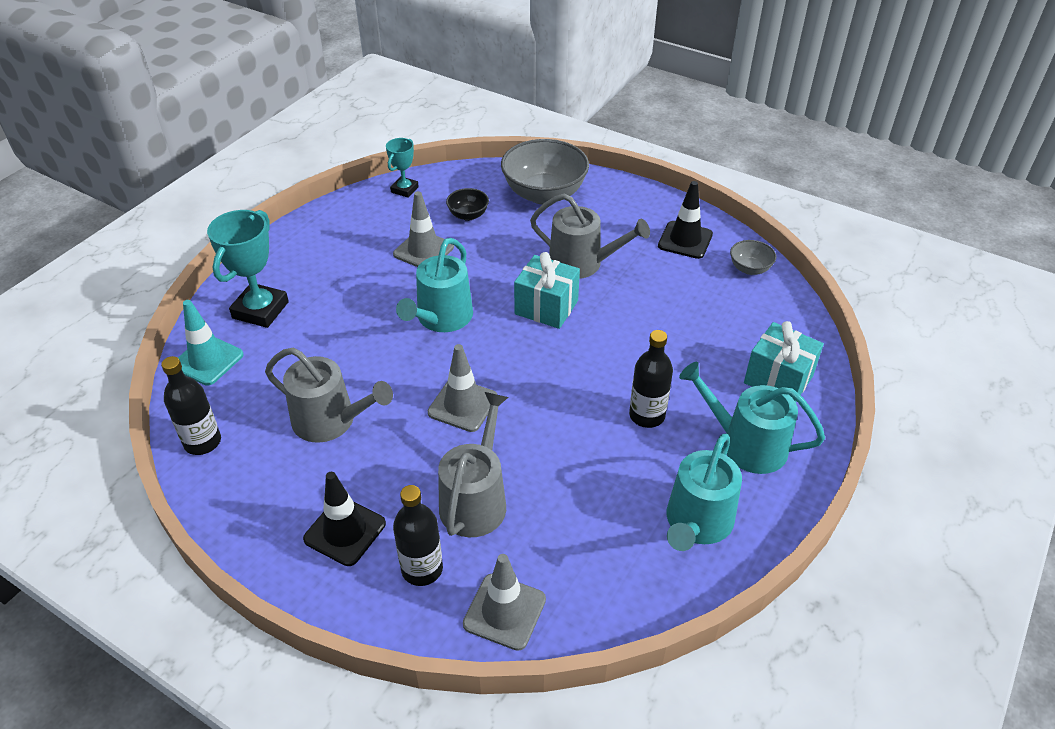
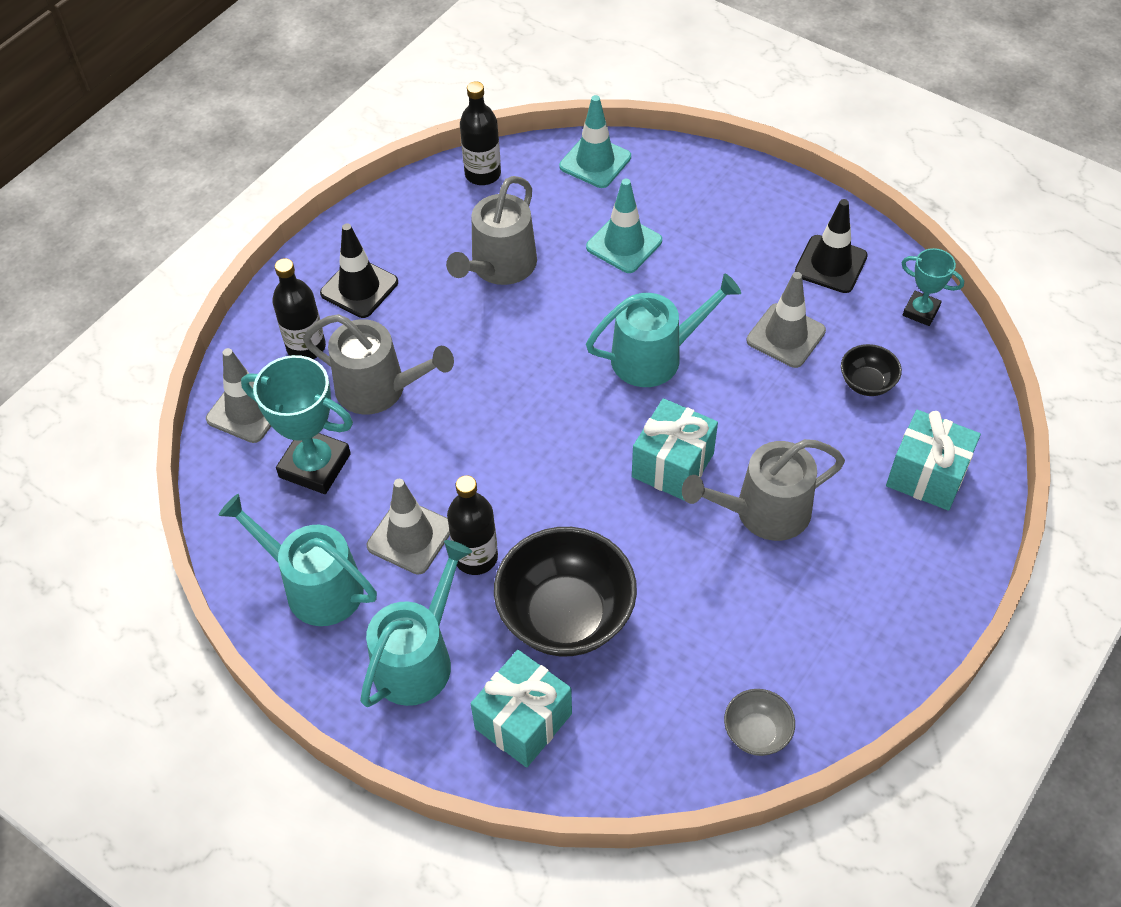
camera: 95 degrees right, 10 degrees up
(260, 310) = (673, 193): turquoise trophy -> turquoise trophy (315, 465)
(315, 339) = (624, 244): none -> turquoise traffic cone
(441, 318) = (655, 356): turquoise watering can -> turquoise watering can turned 135 degrees clockwise
(463, 405) = (511, 378): grey traffic cone -> grey traffic cone (410, 537)
(544, 194) = (926, 475): grey bowl -> turquoise gift
(582, 263) = (764, 512): grey watering can -> grey watering can turned 45 degrees clockwise
(685, 240) = (823, 653): black traffic cone -> black traffic cone (830, 264)
(687, 360) = (566, 615): none -> black bowl

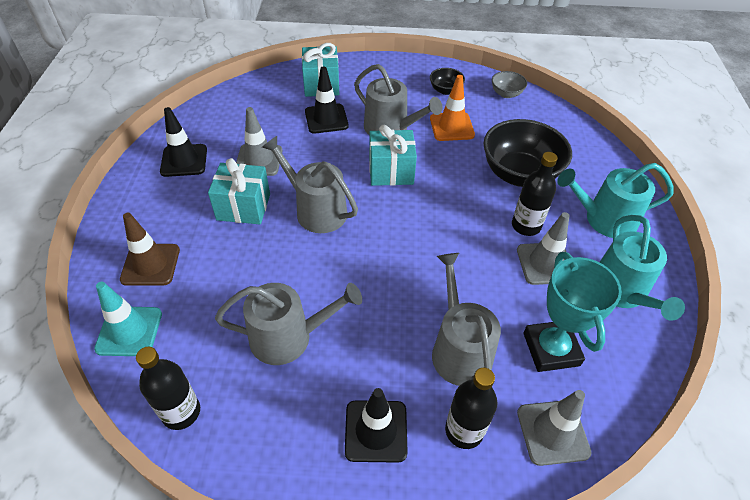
camera: 125 degrees left, 5 degrees down
(523, 721) = (586, 165): turquoise gift -> turquoise gift (243, 207)
(624, 244) = (220, 269): turquoise traffic cone -> none
(655, 356) = (316, 210): turquoise watering can -> grey watering can
(670, 194) = (150, 265): none -> brown traffic cone
(719, 594) = (451, 127): none -> orange traffic cone
(833, 444) = (326, 119): none -> black traffic cone
(867, 383) = (274, 119): black bowl -> black bowl (445, 90)
(921, 311) = (204, 115): turquoise trophy -> none

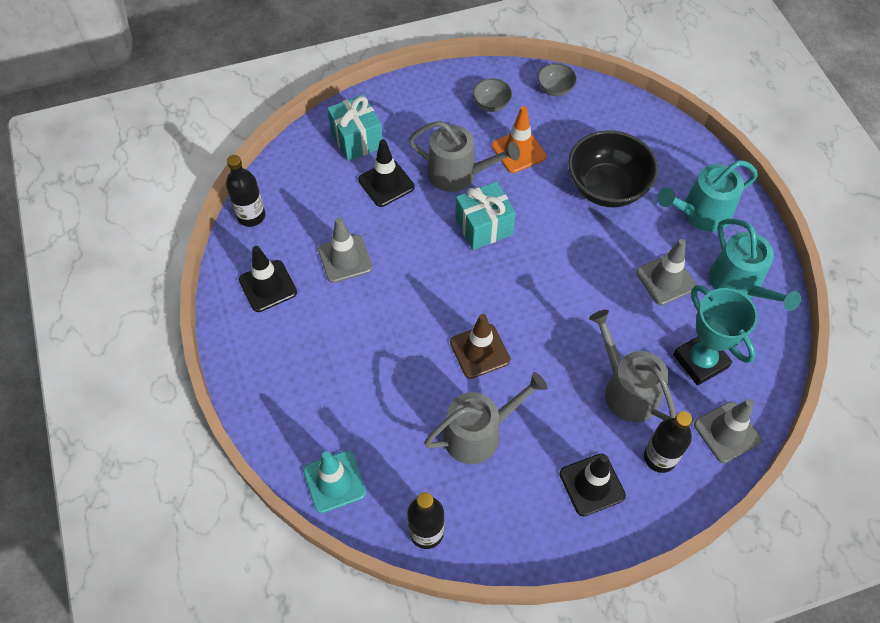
camera: 20 degrees left, 10 degrees up
(150, 265) = (310, 411): brown traffic cone -> brown traffic cone (479, 351)
(243, 207) = (362, 318): turquoise gift -> none
(316, 210) = (434, 297): grey watering can -> none
(445, 90) = (491, 104): black bowl -> grey bowl
(526, 226) = (635, 245): black bottle -> black bottle (251, 216)

